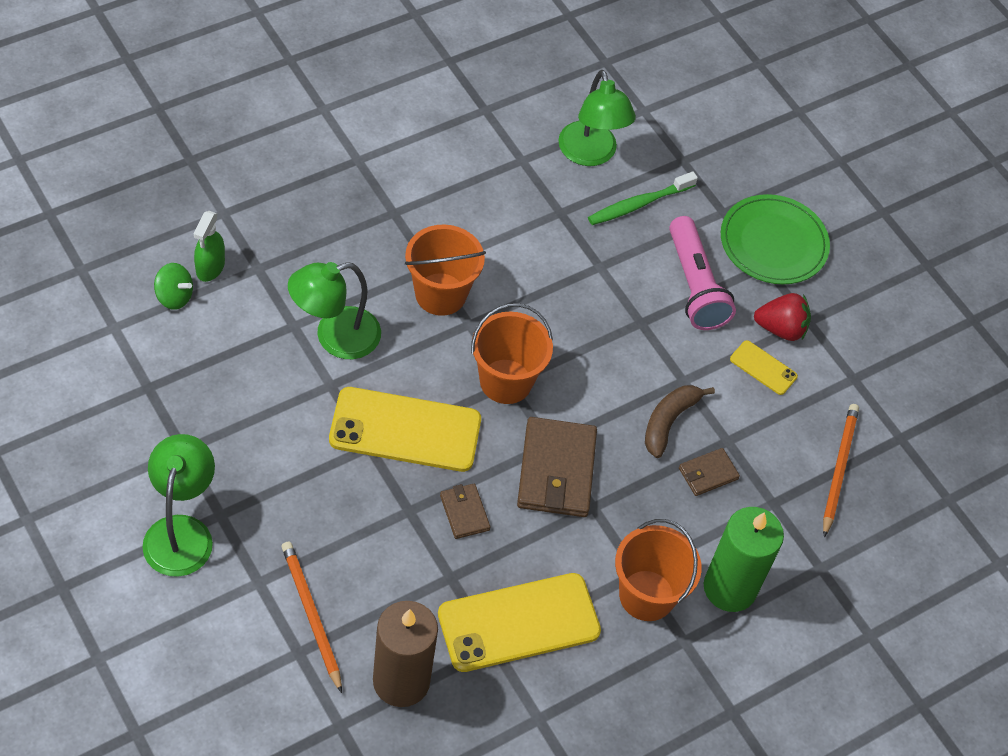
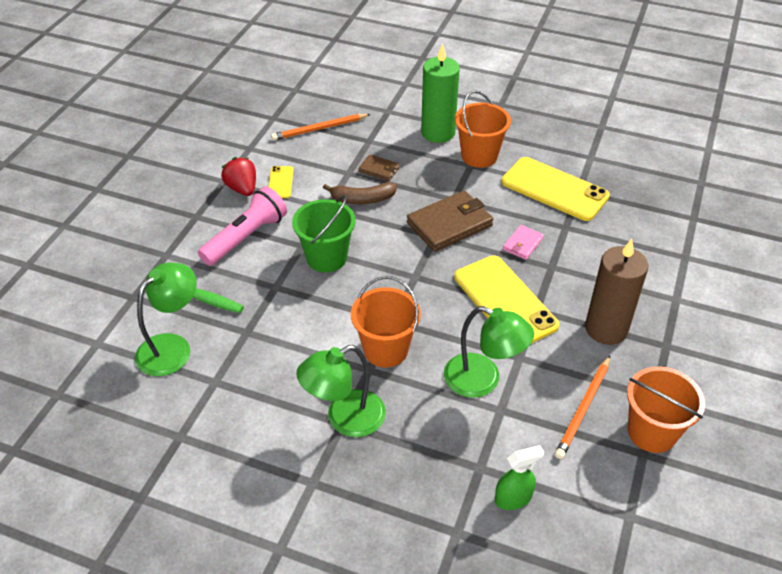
camera: 120 degrees left, 10 degrees down
(174, 296) = (562, 500): green spinning top -> none
(181, 532) = (700, 355): green lamp -> green lamp (345, 419)
(311, 616) = (661, 265): orange pencil -> orange pencil (583, 408)
(401, 681) = (642, 211): brown candle -> brown candle (606, 329)
(464, 512) = (522, 244): brown wallet -> pink wallet
(506, 381) = (416, 278): orange bucket -> orange bucket (652, 432)
(604, 330) = (326, 257): none -> green bucket
(773, 243) = (172, 221): green plate -> none

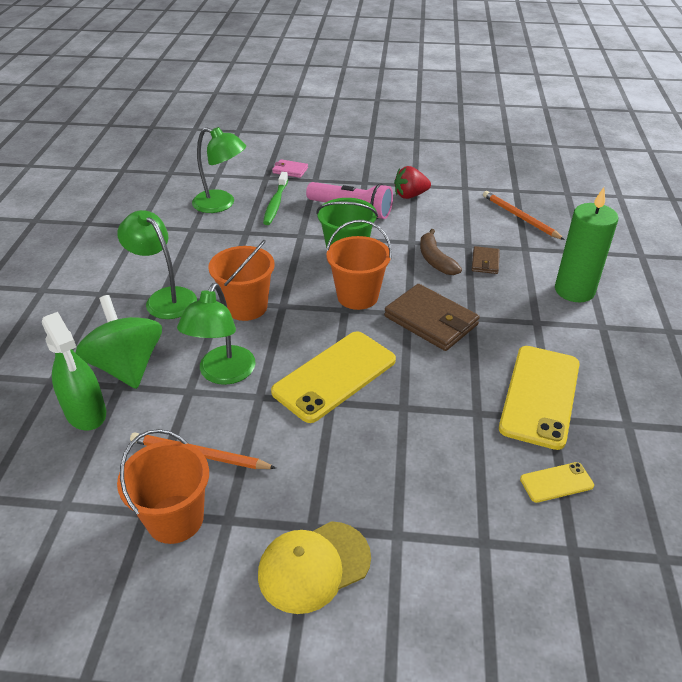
camera: 75 degrees right, 5 degrees down
(242, 188) = (410, 195): red strawberry -> red strawberry turned 150 degrees counterclockwise
(280, 182) = (430, 212): yellow phone -> yellow phone (556, 482)
(451, 460) = (127, 366): none -> green spinning top
(479, 156) = (557, 326): orange bucket -> orange bucket (357, 296)
(513, 498) = (86, 413): green spray bottle -> green spray bottle, size x1.55
(522, 244) = (428, 379): pink wallet -> pink wallet (290, 170)
(606, 329) = (321, 465): brown candle -> none
(701, 350) = (313, 566): none -> yellow cap

